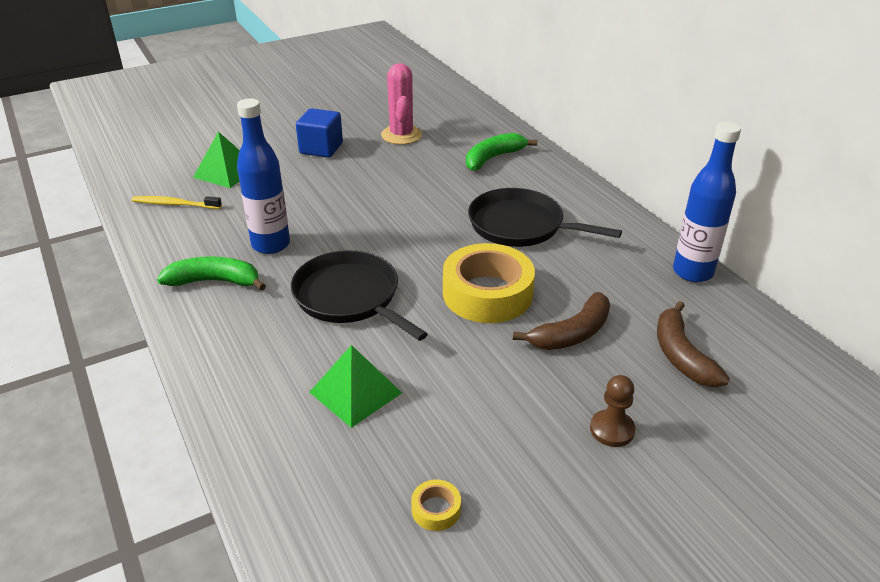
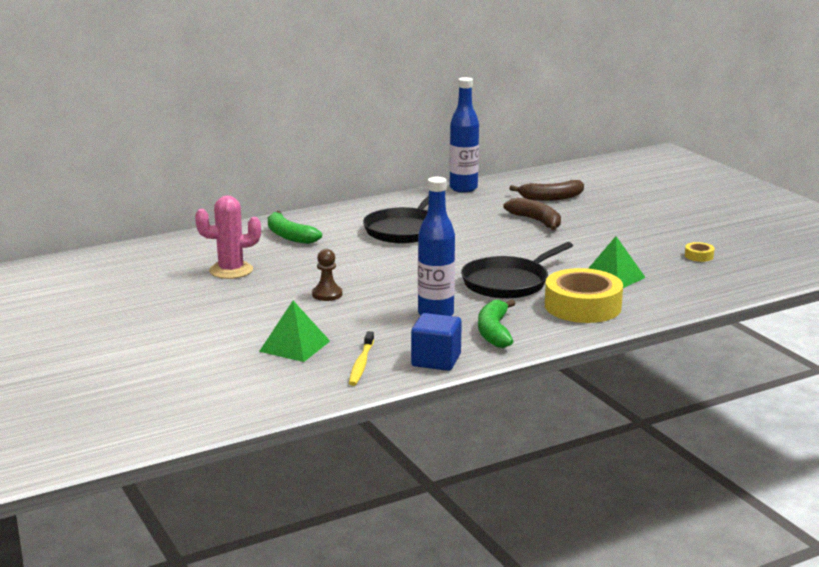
camera: 90 degrees left, 15 degrees down
(321, 148) = (251, 304): blue cube -> blue cube (436, 360)
(487, 293) = (496, 241): yellow tape -> yellow tape (582, 306)
(612, 430) = (621, 217): brown pawn -> brown pawn (327, 294)

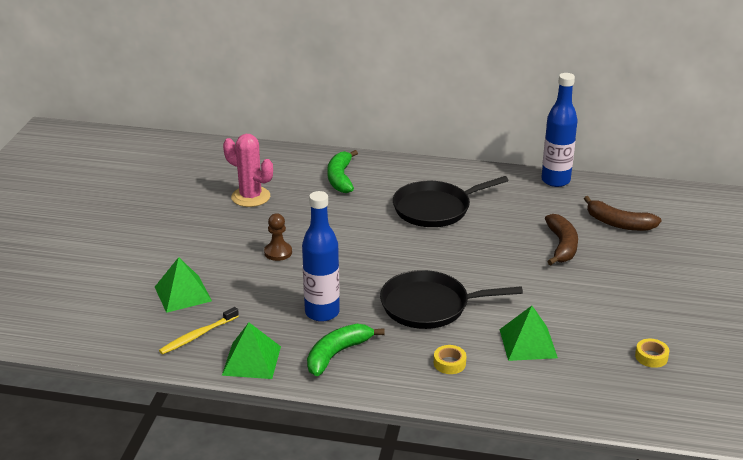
camera: 40 degrees right, 10 degrees up
(436, 360) = (251, 360): blue cube -> green pyramid
(582, 306) = (449, 363): yellow tape -> yellow tape, size x0.41

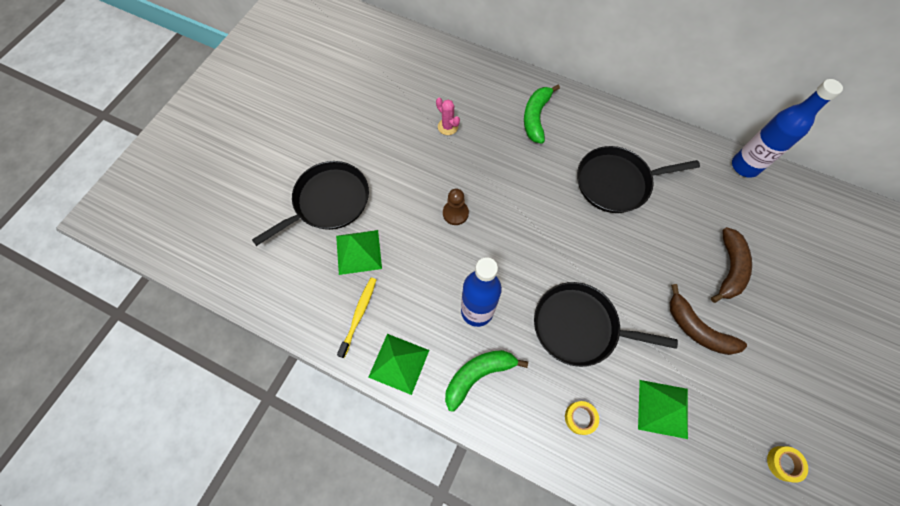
camera: 15 degrees right, 35 degrees up
(138, 265) = (328, 202): none -> black pan
(197, 335) = (359, 315): yellow toothbrush -> yellow toothbrush turned 135 degrees clockwise
(250, 197) = (448, 127): pink cactus -> pink cactus, size x0.57
(618, 223) = (795, 247): brown banana -> brown banana (697, 329)

